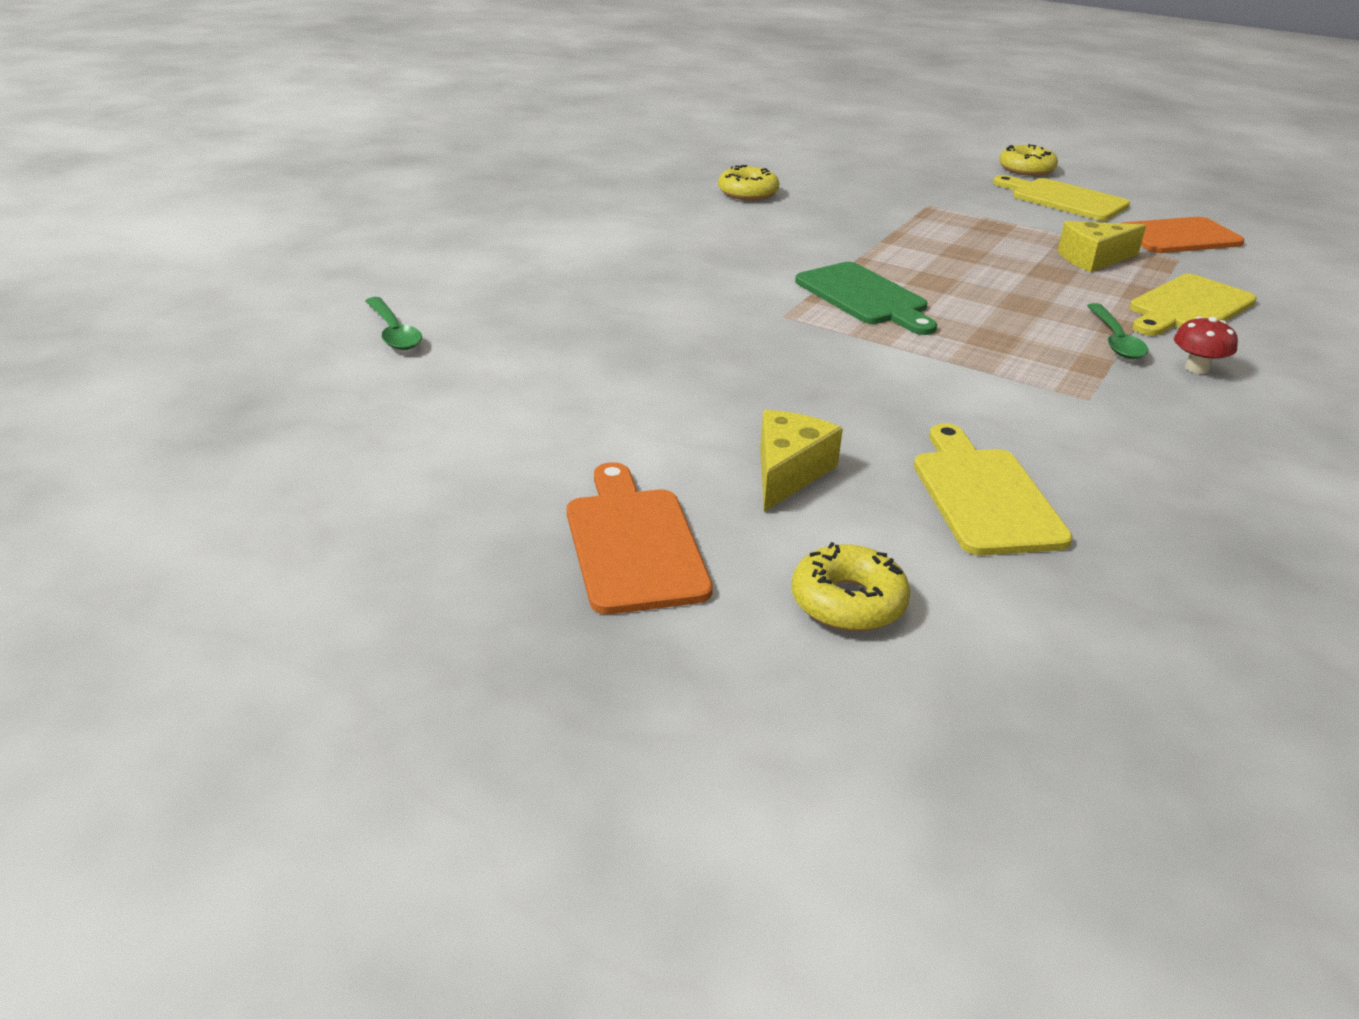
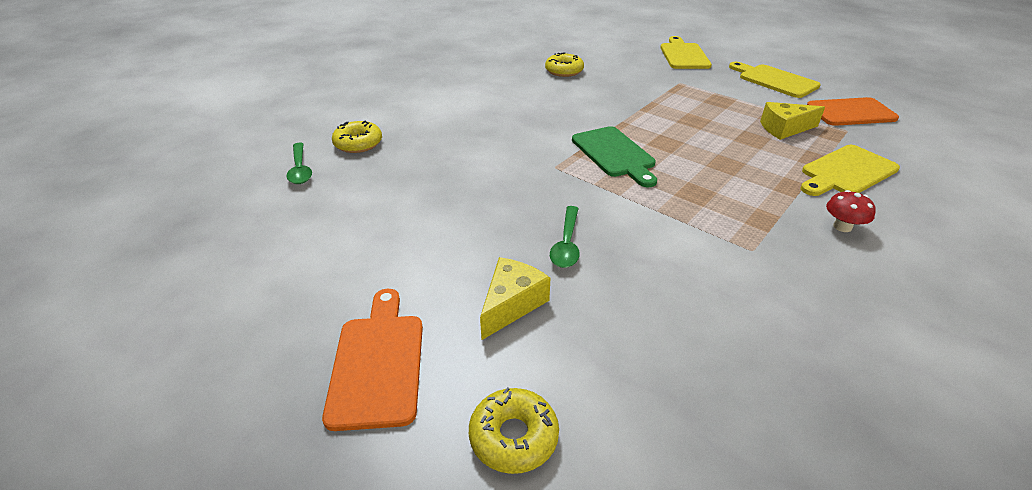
camera: 10 degrees right, 5 degrees up
(984, 496) = (650, 337): yellow cutting board -> yellow cutting board (683, 55)
(1026, 169) = (754, 57): yellow donut -> yellow donut (358, 143)
(1115, 340) = (785, 198): green spoon -> green spoon (566, 244)

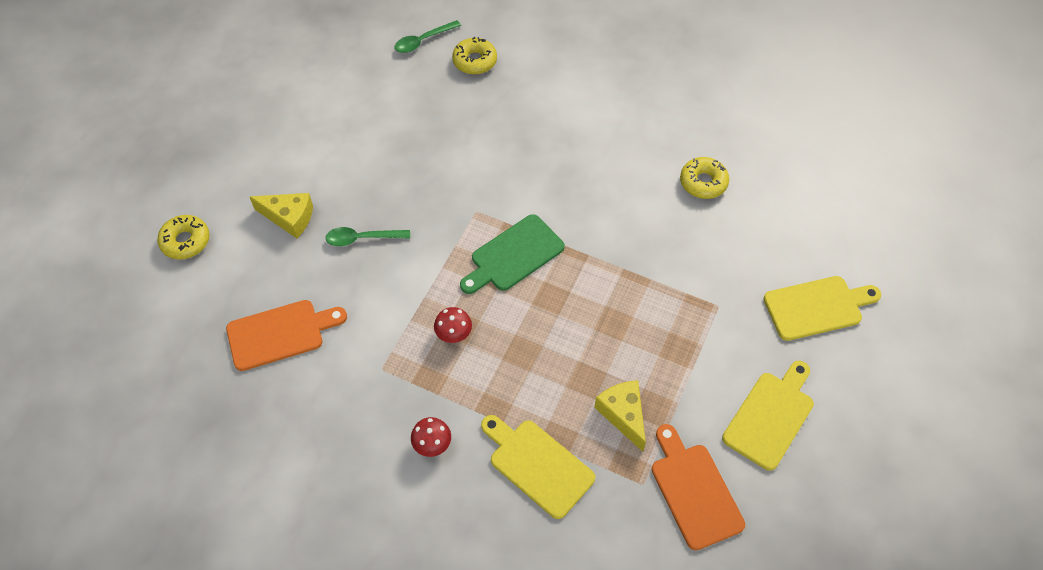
camera: 75 degrees right, 20 degrees up
(378, 363) = (229, 164): orange cutting board -> orange cutting board (280, 334)
(705, 198) = (454, 334): none -> red mushroom

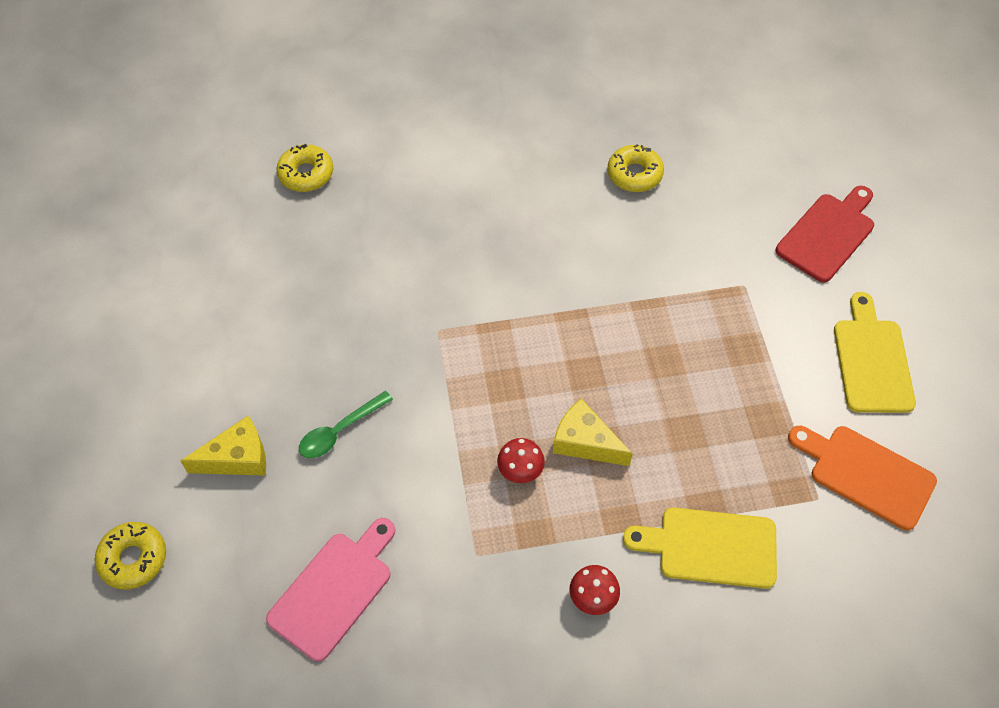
camera: 35 degrees left, 0 degrees up
(280, 334) = (334, 590): orange cutting board -> pink cutting board
(423, 41) = (230, 182): green spoon -> none
(513, 255) = (514, 352): green cutting board -> none
(623, 414) = (746, 444): yellow cheese -> yellow cheese (585, 442)
(817, 307) = (828, 234): yellow cutting board -> red cutting board

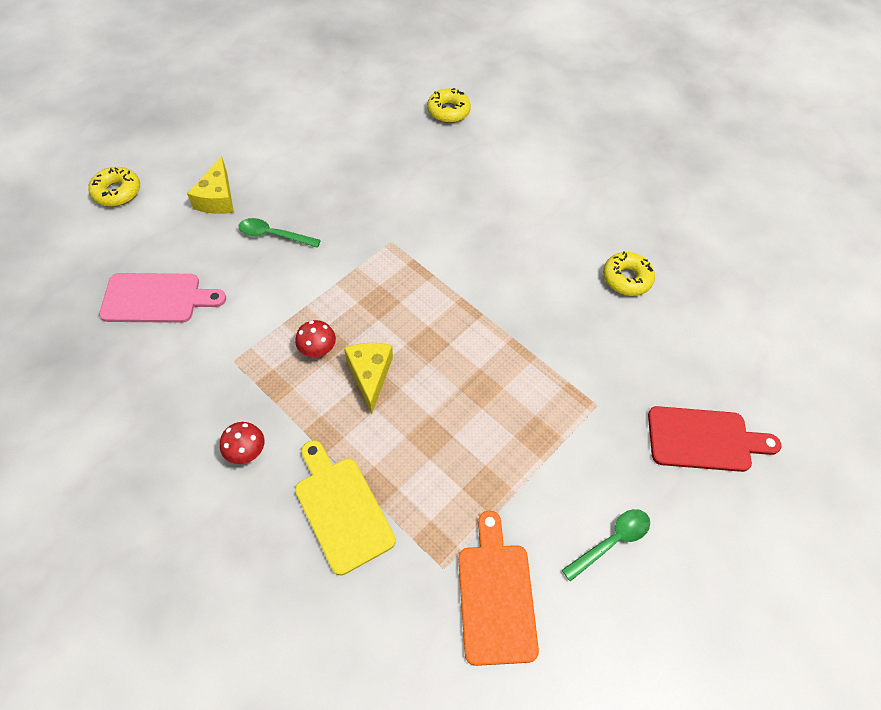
camera: 50 degrees right, 0 degrees up
(237, 458) = (217, 198): yellow cheese -> yellow cheese turned 60 degrees clockwise
(872, 360) = (611, 541): yellow cutting board -> green spoon

